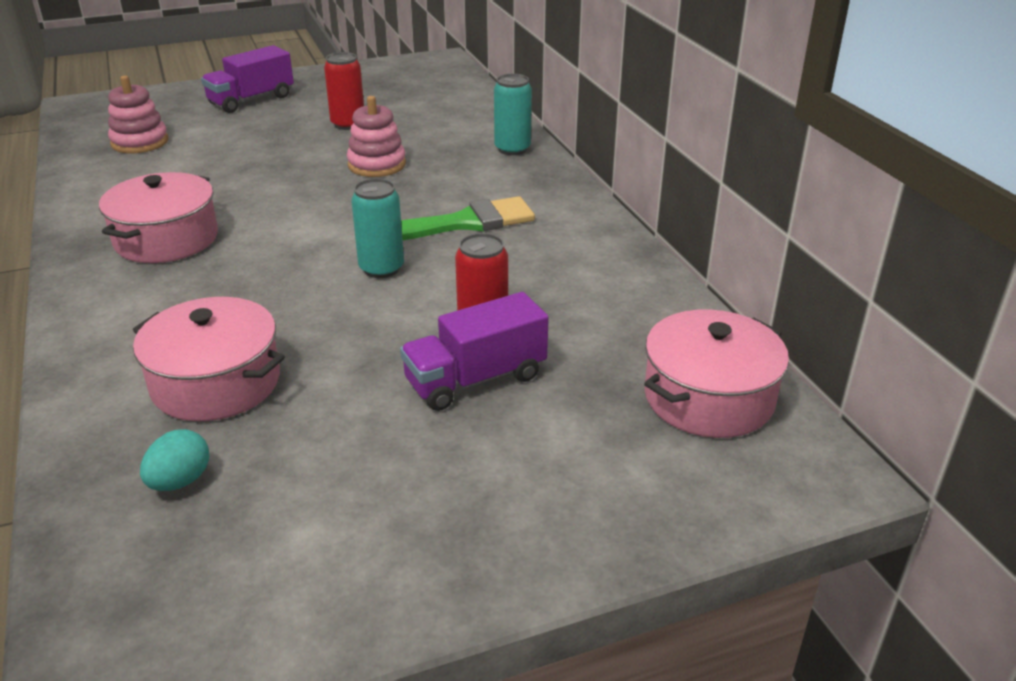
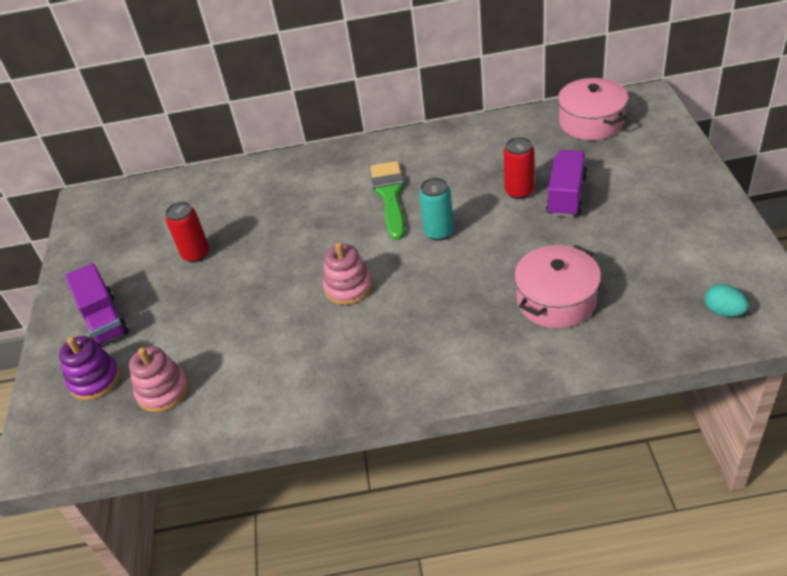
camera: 70 degrees left, 10 degrees up
(166, 239) = (362, 347): pink pot -> none
(168, 111) = (95, 380): none -> purple stacking toy
(180, 481) = (647, 306): turquoise egg -> turquoise egg (723, 311)
(377, 165) = (281, 236): pink stacking toy -> pink stacking toy (348, 287)
(475, 379) = (566, 196): purple truck -> purple truck turned 150 degrees counterclockwise
(512, 149) = (286, 169): turquoise can -> none

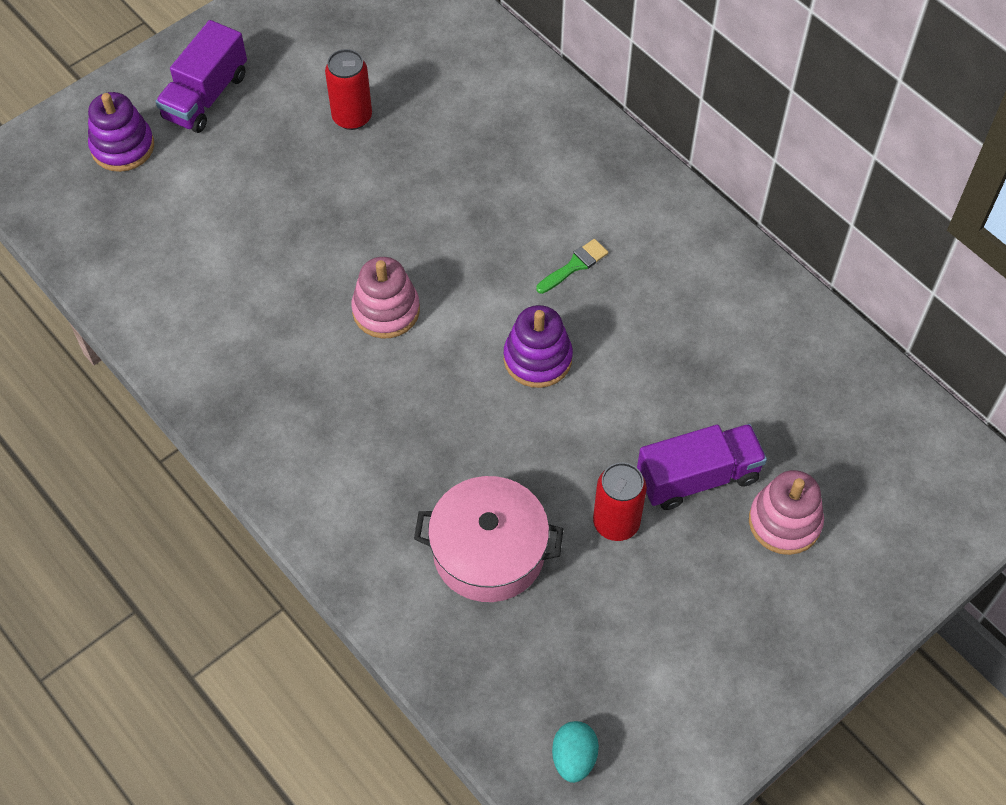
camera: 50 degrees right, 15 degrees up
(163, 391) = (140, 220): pink stacking toy -> pink stacking toy (784, 522)
(390, 196) = (574, 265): green brush -> green brush, size x0.49
(439, 232) = (537, 358): turquoise can -> purple stacking toy
(519, 191) = (673, 415): red can -> red can (616, 522)
(591, 122) = (886, 438): pink pot -> none

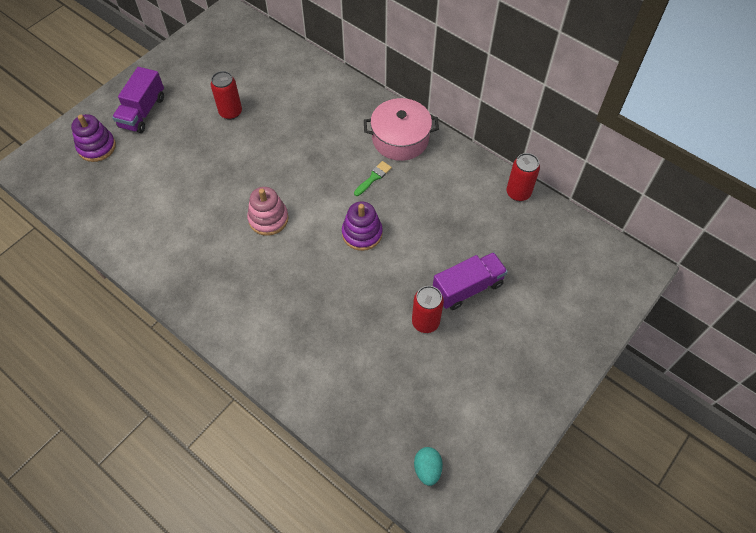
camera: 10 degrees left, 0 degrees up
(489, 552) = (353, 351): pink pot -> pink pot (400, 139)
(784, 522) = (522, 306): pink stacking toy -> none
(818, 328) = (518, 193): none -> red can

